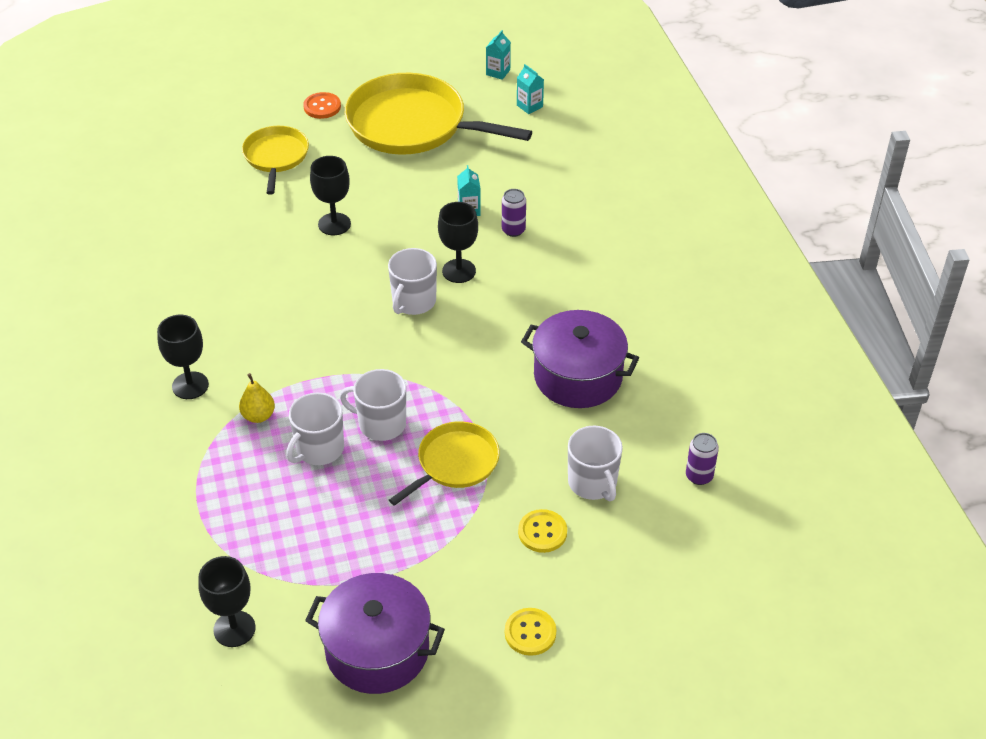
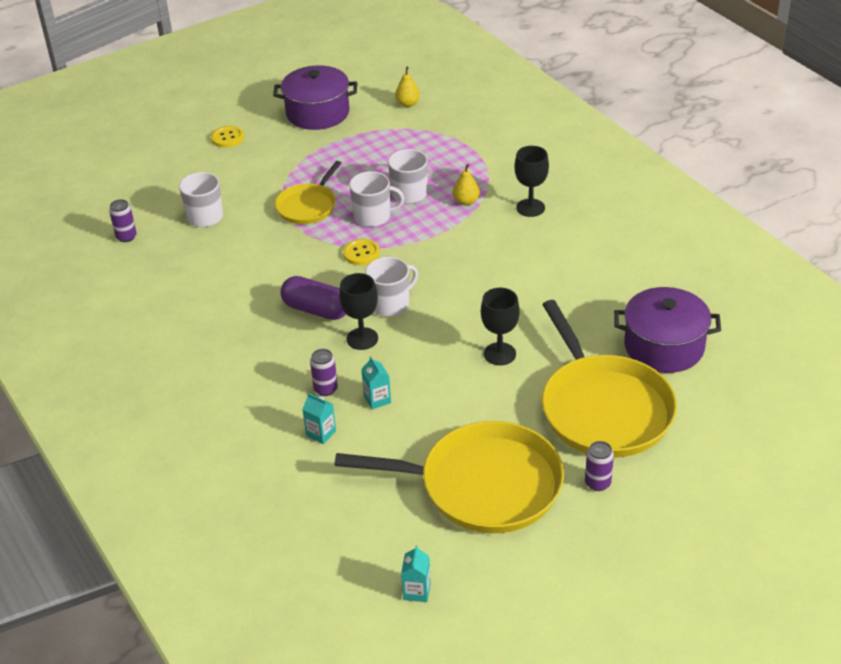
camera: 165 degrees right, 5 degrees down
(234, 629) = (407, 104): black goblet -> yellow pear
(276, 157) = (604, 409): yellow pan -> yellow pan, size x1.83
(322, 107) = (597, 483): orange button -> purple can
(413, 301) = (390, 304): white mug -> white mug turned 45 degrees clockwise
(494, 314) = (316, 310): none -> purple capsule
(529, 106) = (359, 547): turquoise carton -> turquoise carton (321, 433)
(542, 532) = (233, 183): yellow button -> yellow button (361, 253)
(578, 376) = (231, 280): purple pot -> purple pot (664, 346)

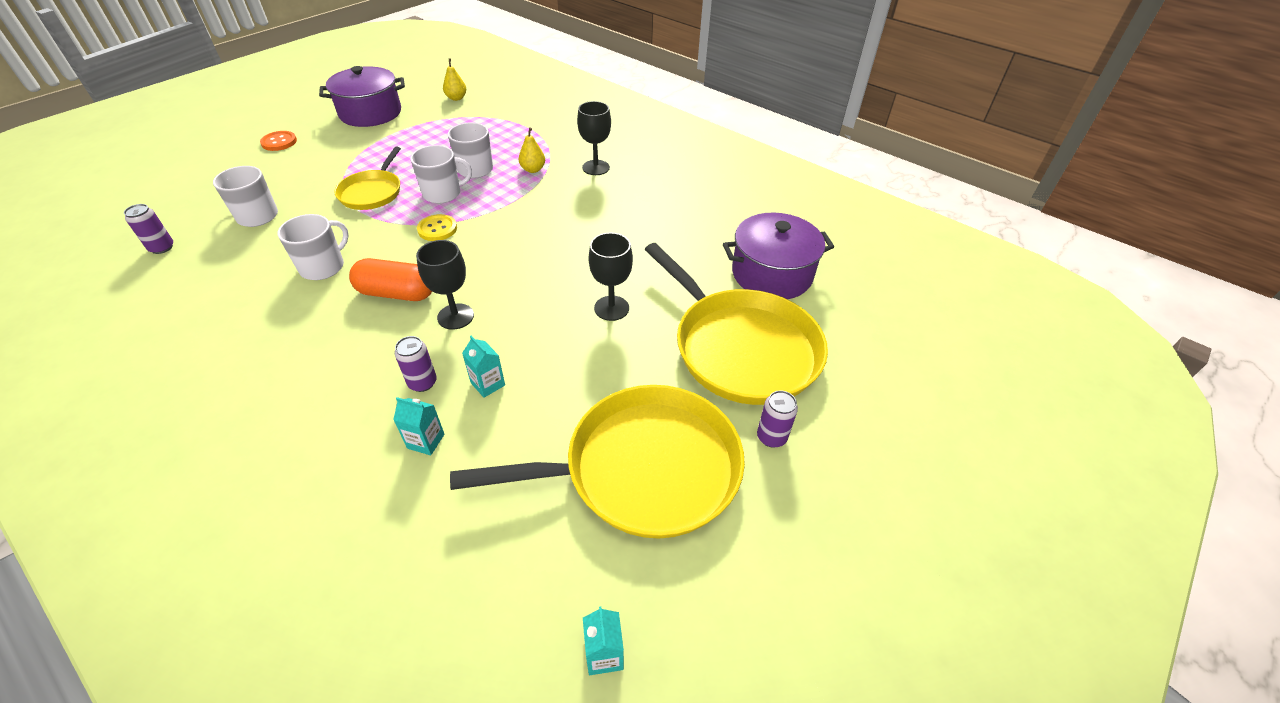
camera: 20 degrees left, 5 degrees up
(227, 138) = (279, 142): yellow button -> orange button
(316, 310) = (397, 293): purple capsule -> orange capsule
(390, 304) = (480, 275): white mug -> white mug (323, 267)

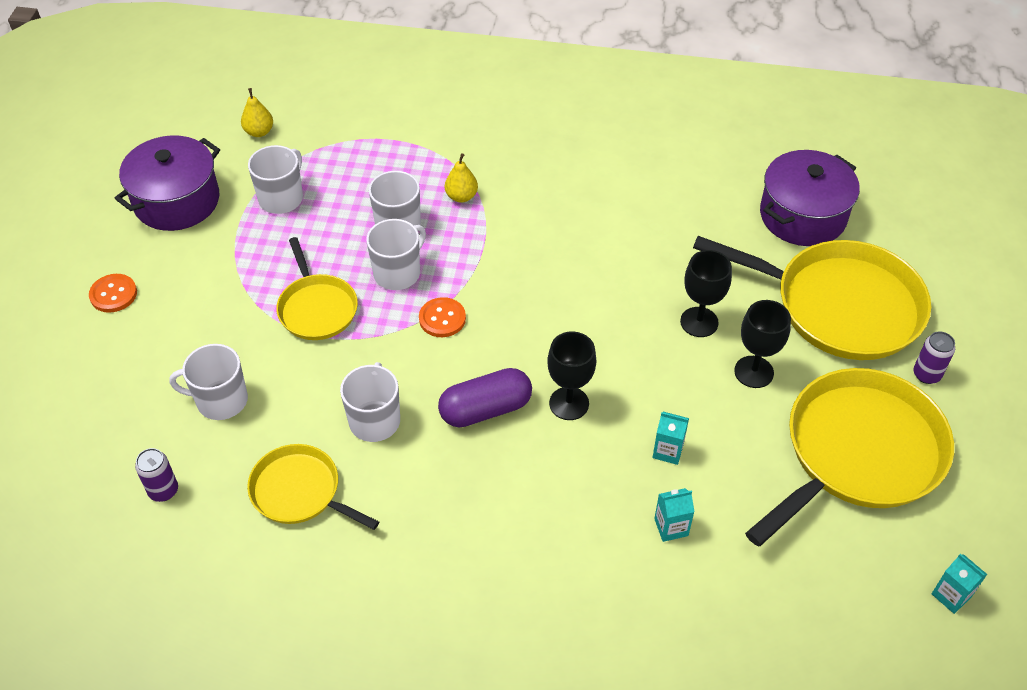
camera: 30 degrees left, 5 degrees up
(227, 285) = (299, 491): none -> yellow pan
(397, 293) = (485, 409): orange capsule -> purple capsule
(422, 383) = (611, 480): purple can -> none
(427, 132) = (281, 198): none -> white mug
(437, 229) = (442, 319): yellow button -> orange button
(596, 167) = (525, 163): black goblet -> black goblet (754, 372)

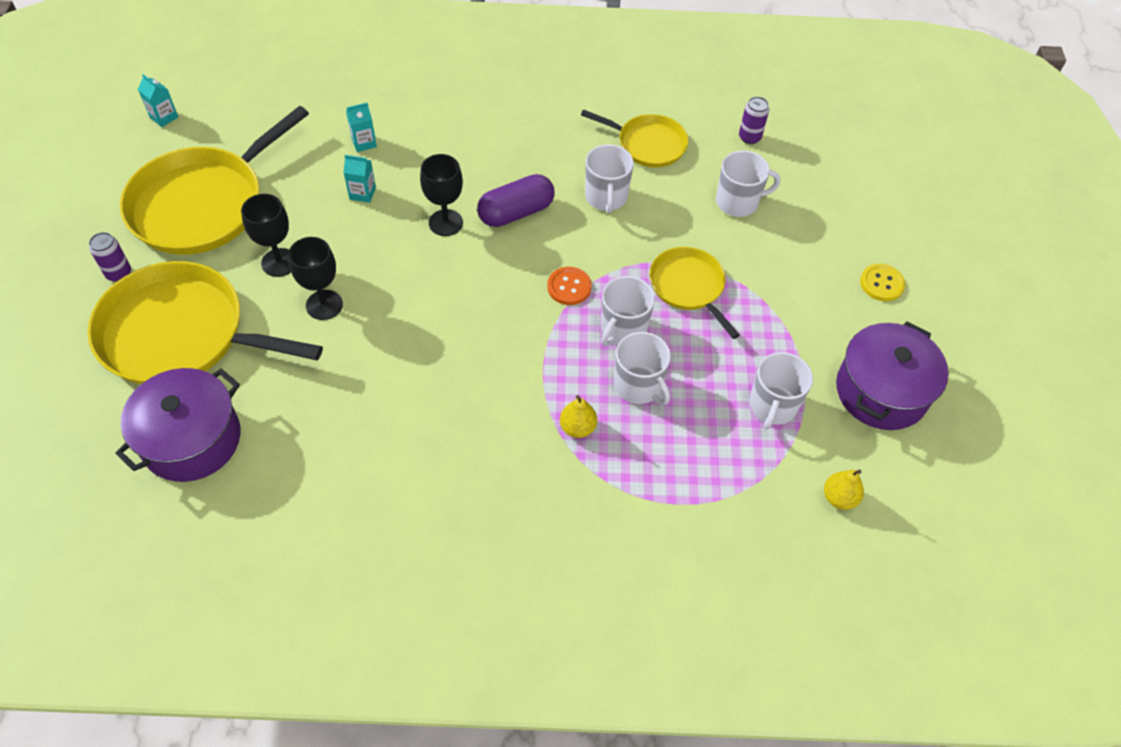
camera: 170 degrees right, 5 degrees up
(113, 294) = (881, 283): orange button -> yellow button

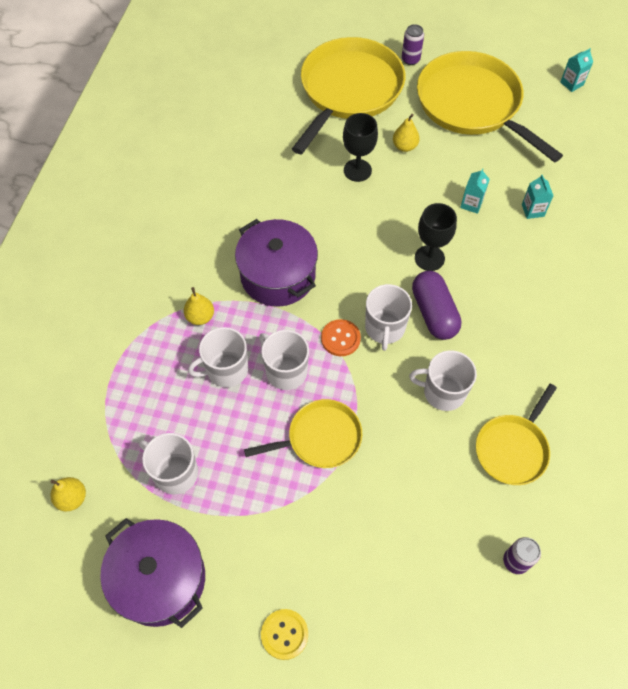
camera: 105 degrees right, 5 degrees up
(191, 439) = (260, 95): purple pot -> purple pot (278, 275)
(279, 262) = (404, 146): black goblet -> yellow pear
(738, 202) = (420, 518): white mug -> white mug (385, 328)

